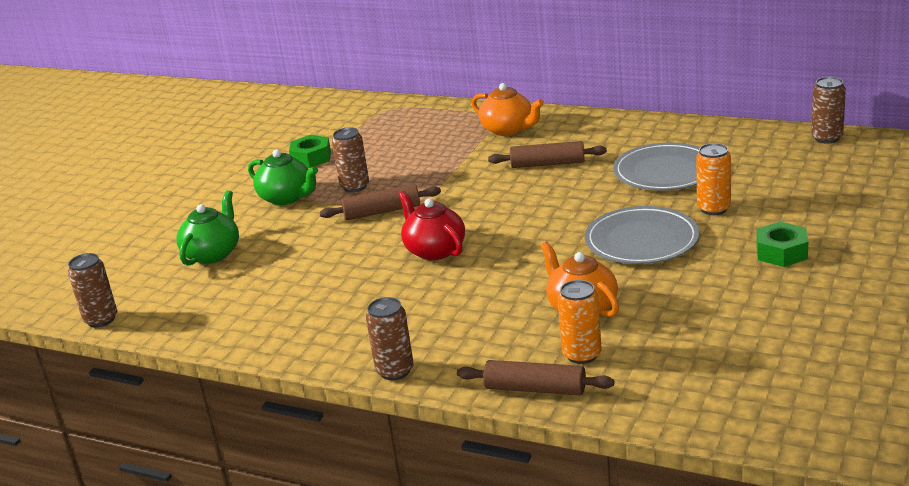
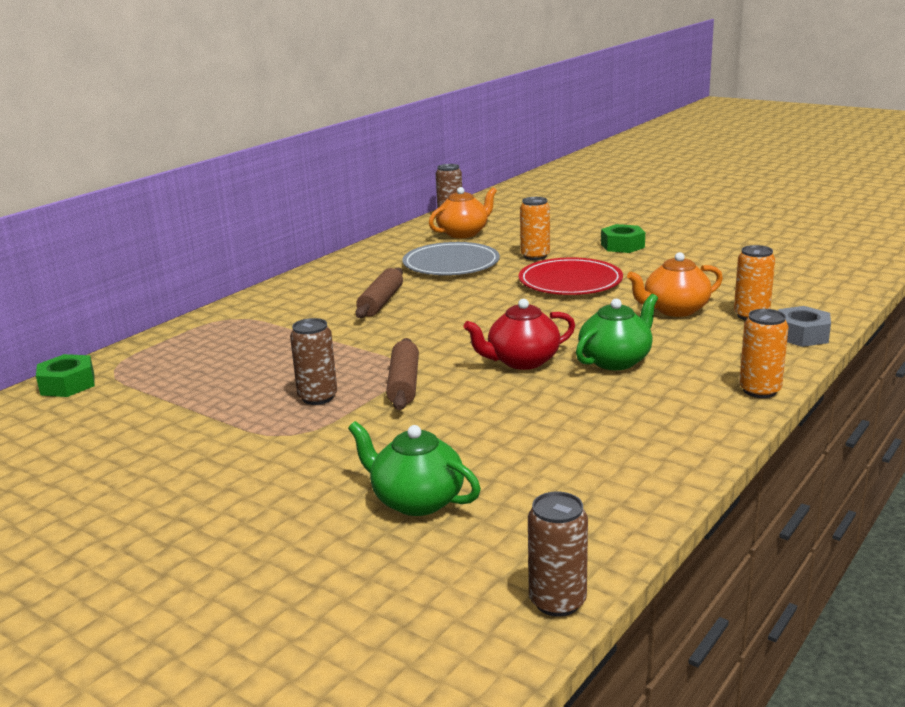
camera: 80 degrees left, 5 degrees down
(287, 198) = (297, 443): green teapot -> green teapot (616, 361)
(311, 158) = (192, 423): green nut -> green nut (68, 384)
(395, 371) = (759, 390): brown can -> orange can
(508, 130) = (275, 312): orange teapot -> orange teapot (463, 233)
(535, 389) = (801, 335): brown rolling pin -> grey nut
(641, 240) = (570, 281): grey plate -> red plate

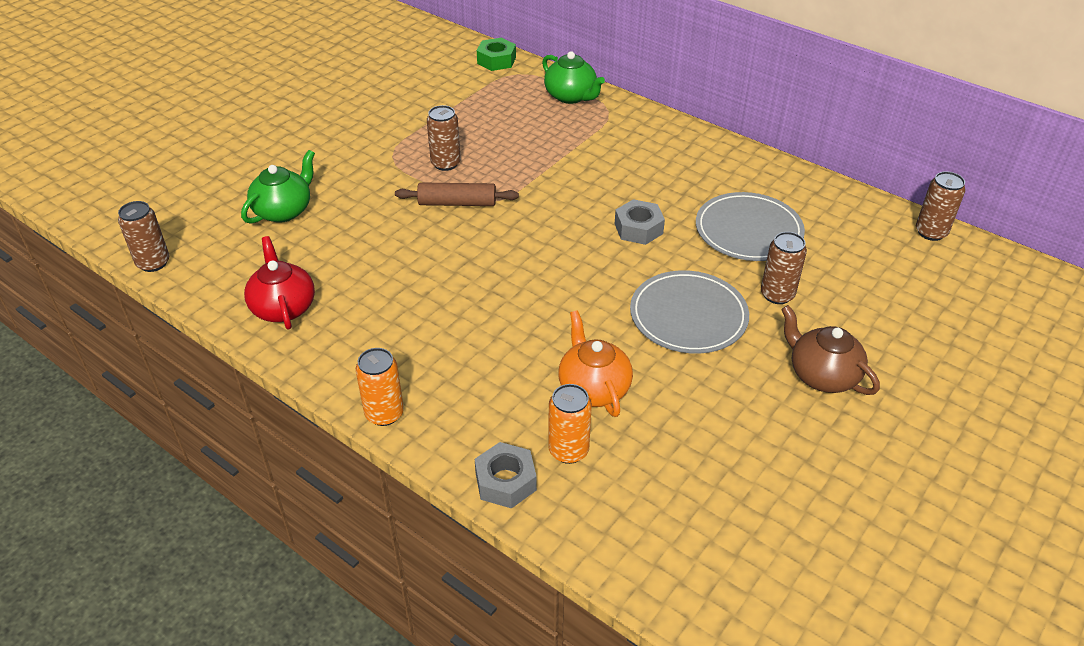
camera: 90 degrees right, 20 degrees up
(381, 302) = (638, 187): brown rolling pin -> none
(450, 300) = (638, 228): none -> grey nut
(463, 233) = (860, 242): orange teapot -> none
(522, 361) = (485, 268): red teapot -> red teapot (283, 307)
(535, 256) = (777, 294): orange can -> brown can
(570, 281) = (688, 316): red plate -> grey plate
(616, 361) = (473, 326): green teapot -> green teapot (571, 96)
(622, 246) = (822, 375): green nut -> brown teapot

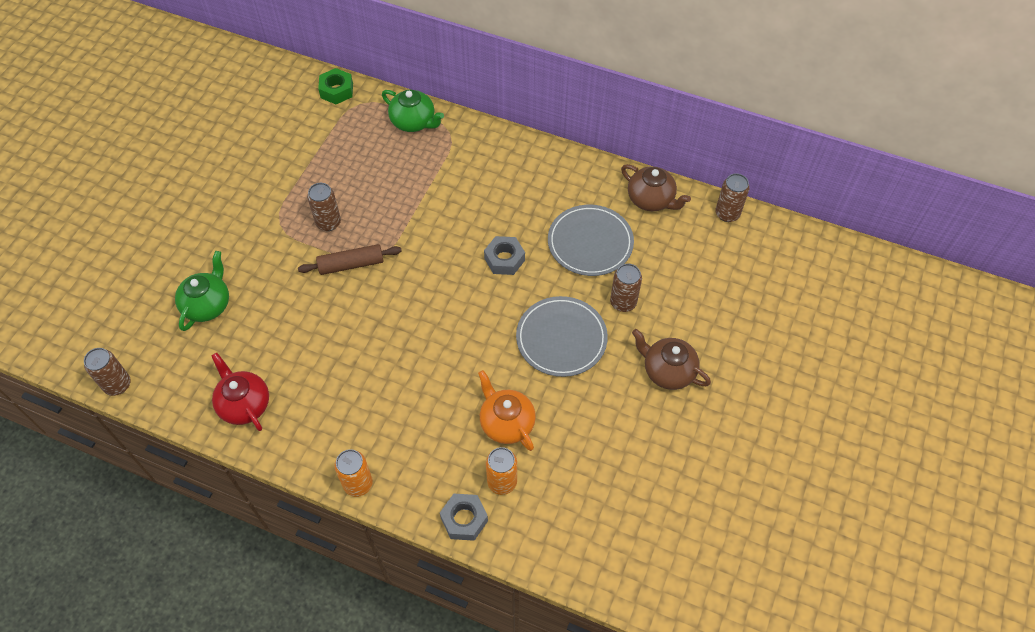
camera: 15 degrees left, 15 degrees up
(834, 204) = (651, 199): none -> brown teapot

